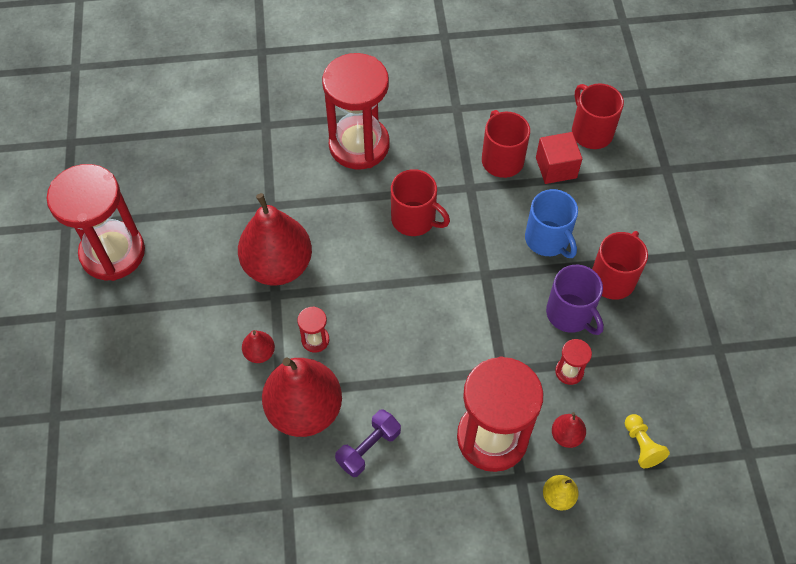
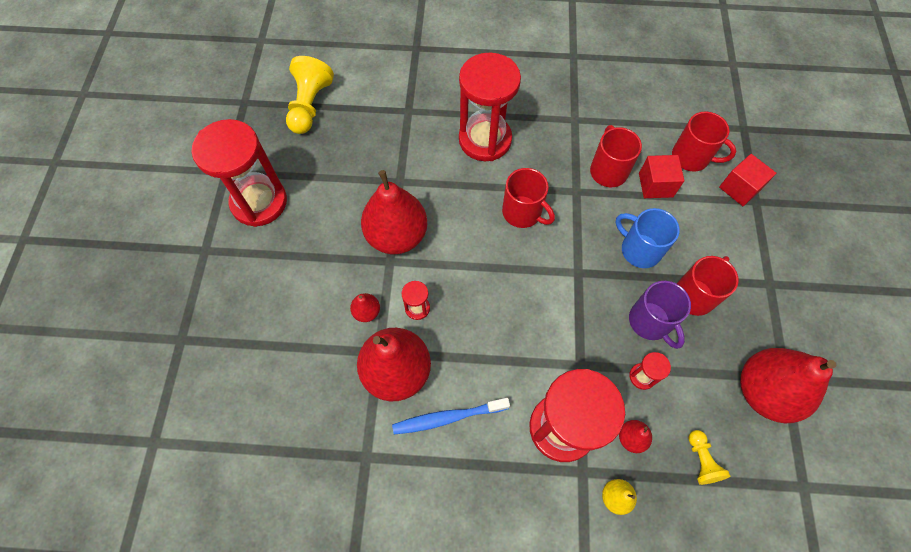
camera: 10 degrees right, 5 degrees up
(150, 135) = (310, 106): none -> yellow pawn
(368, 448) = (447, 417): purple dumbbell -> blue toothbrush
(548, 240) = (639, 249): blue mug -> blue mug turned 150 degrees clockwise
(591, 132) = (691, 157): red mug -> red mug turned 135 degrees clockwise
(647, 158) = (739, 188): none -> red cube
(697, 366) = (764, 391): none -> red pear

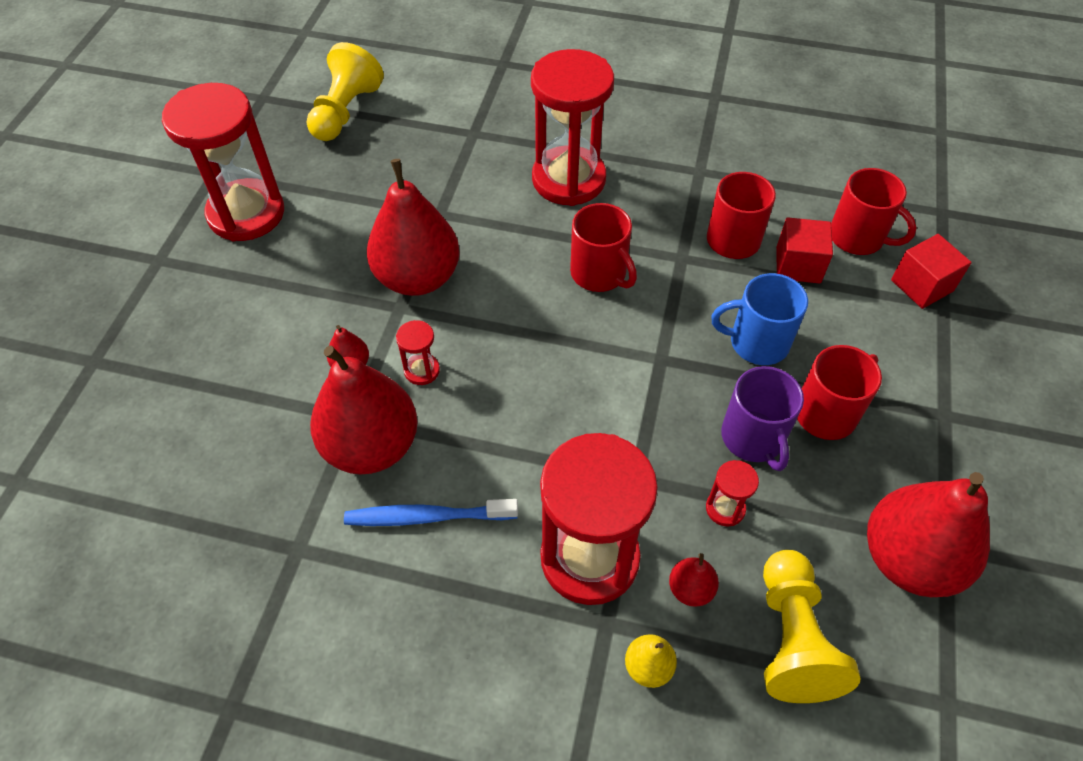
camera: 10 degrees right, 10 degrees down
(639, 249) = (757, 342): blue mug -> blue mug turned 45 degrees counterclockwise
(701, 460) = (791, 638): yellow pawn -> yellow pawn, size x1.85

